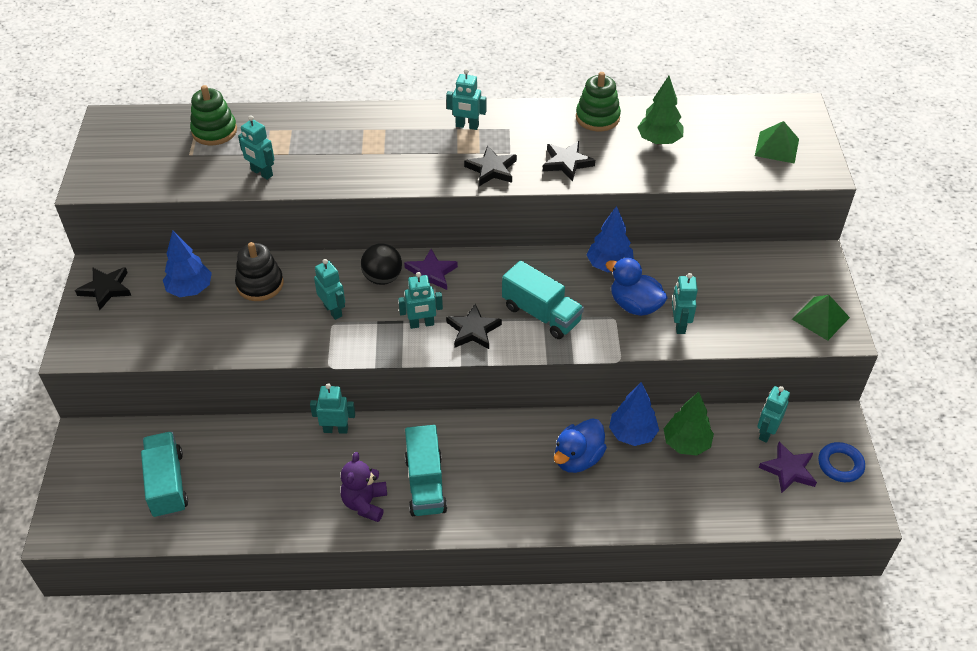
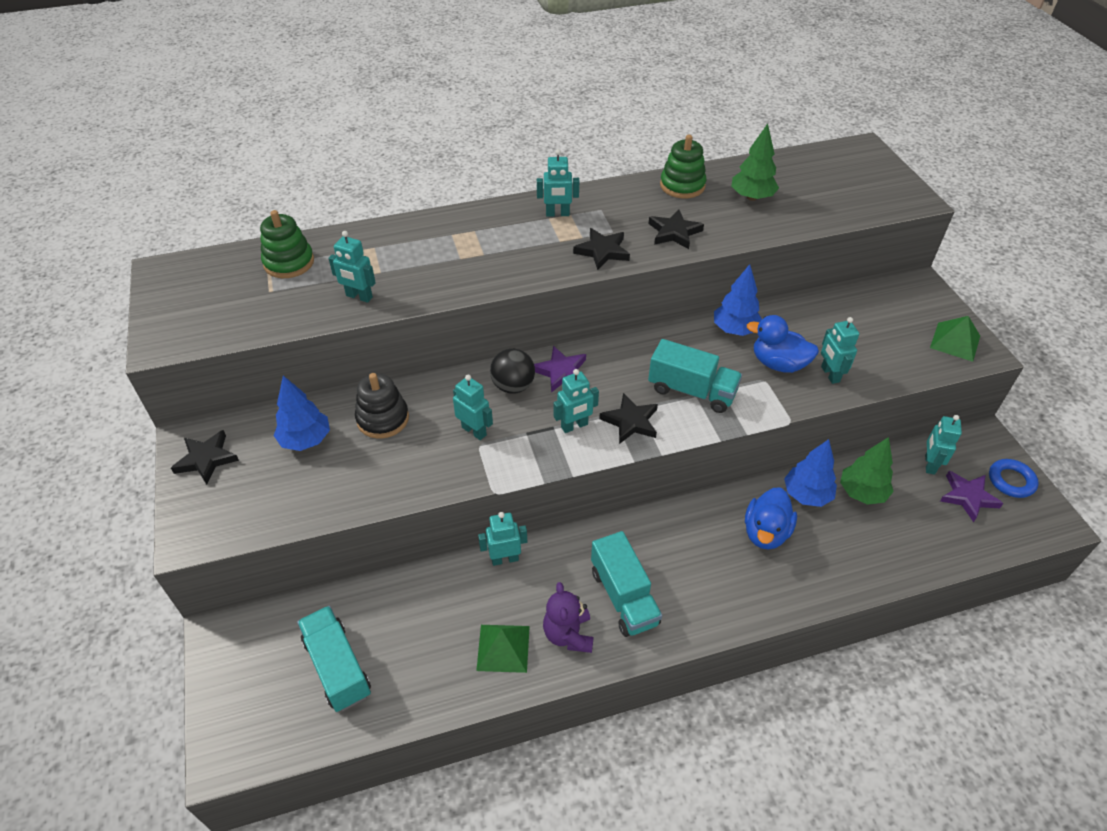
camera: 15 degrees left, 0 degrees up
(777, 147) = (863, 185): green pyramid -> green pyramid (503, 648)

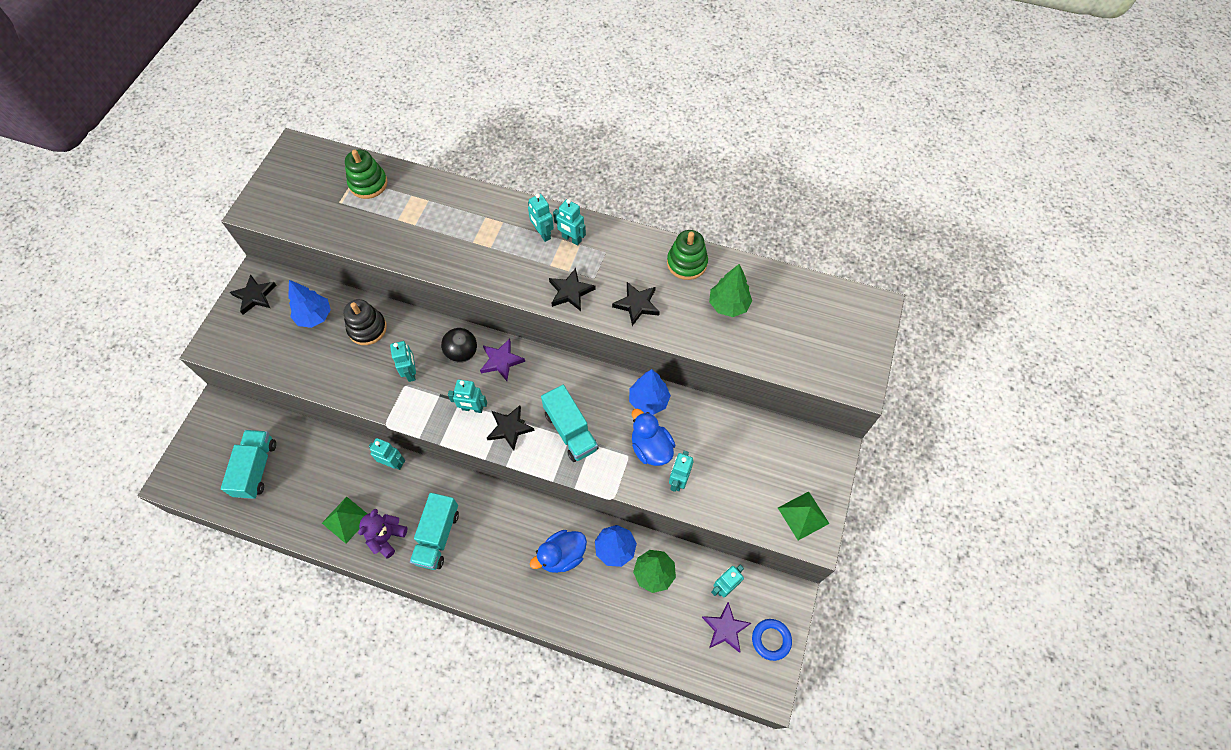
camera: 35 degrees right, 15 degrees up
(359, 297) = (386, 238): turquoise robot -> turquoise robot (542, 234)

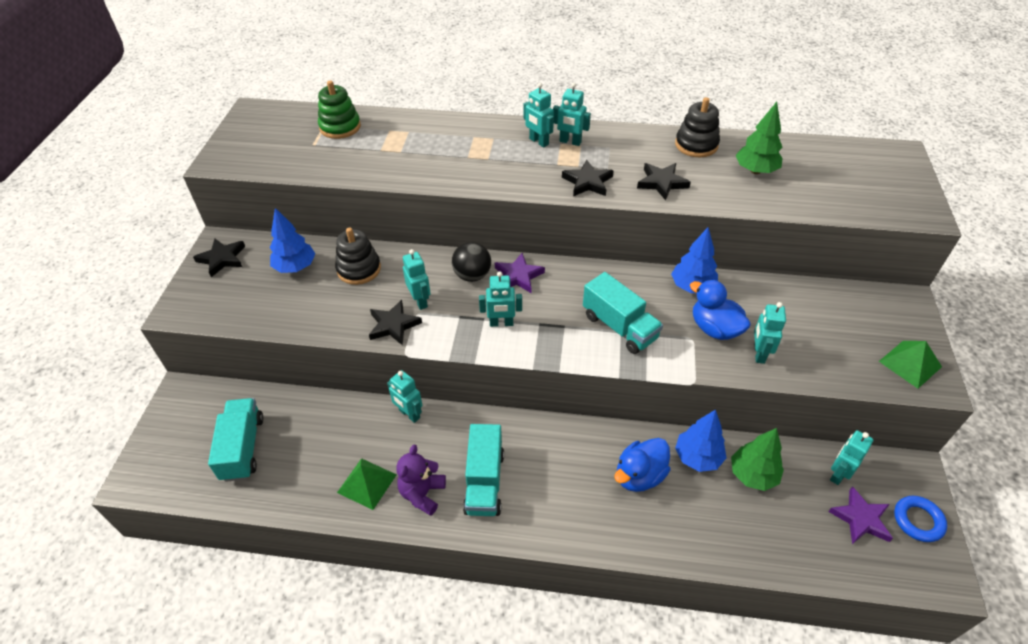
camera: 10 degrees left, 15 degrees down
(393, 463) = (409, 414): turquoise robot -> turquoise robot turned 150 degrees counterclockwise
(509, 428) = (550, 335): black star -> black star (393, 325)
(687, 263) = (696, 145): green stacking toy -> black stacking toy

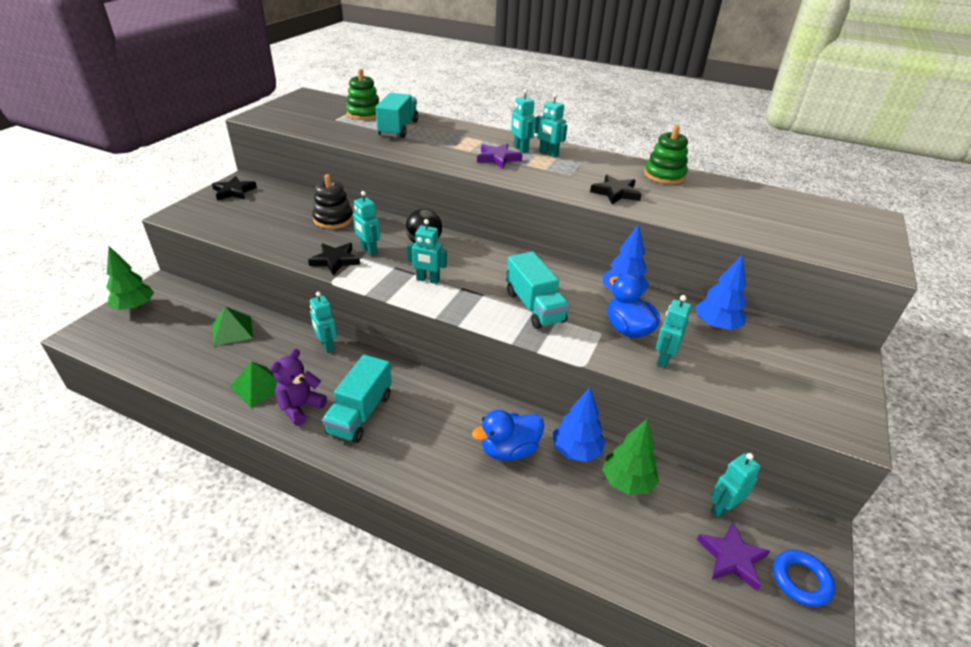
camera: 15 degrees right, 10 degrees down
(243, 448) = (178, 334): turquoise truck -> turquoise truck (398, 129)
(295, 267) = (285, 208): blue tree -> blue tree (716, 325)
(420, 301) = (368, 250): turquoise robot -> turquoise robot turned 150 degrees clockwise
(518, 276) = (464, 251): purple star -> purple star (498, 158)
(587, 182) = (547, 180): black star -> none
(696, 145) = (664, 175): black stacking toy -> green stacking toy
(755, 171) = (713, 201): green tree -> green tree (135, 307)
(910, 364) = (829, 407): green pyramid -> green pyramid (232, 330)

